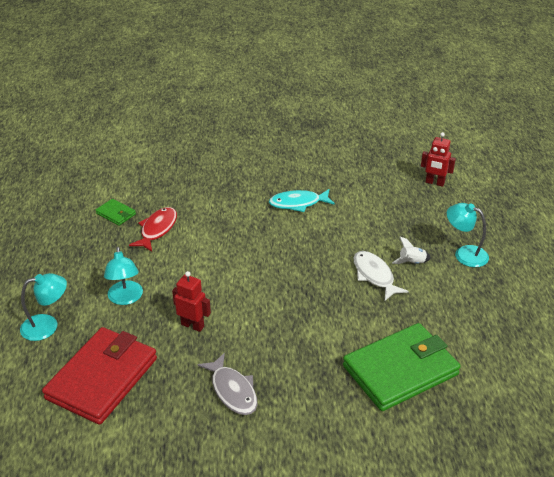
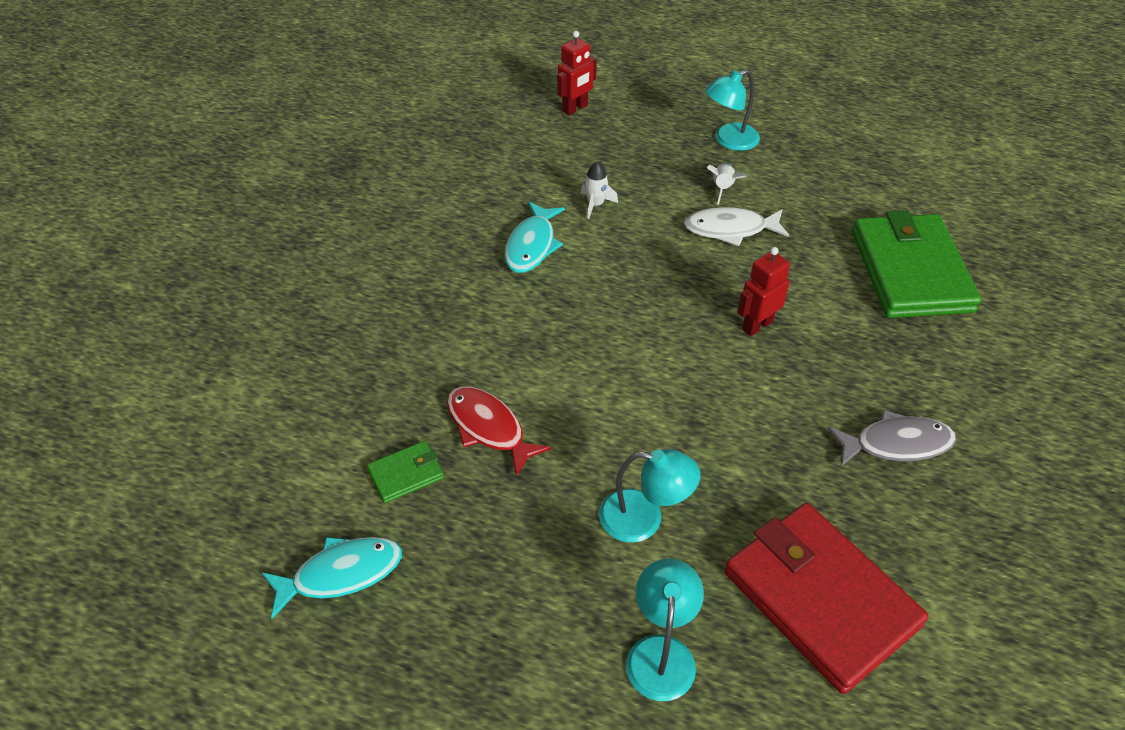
camera: 65 degrees left, 10 degrees up
(53, 215) = (341, 574): none -> turquoise fish
(192, 325) = (746, 449): red robot -> red robot (757, 325)
(352, 216) = (595, 204): none -> white rocket

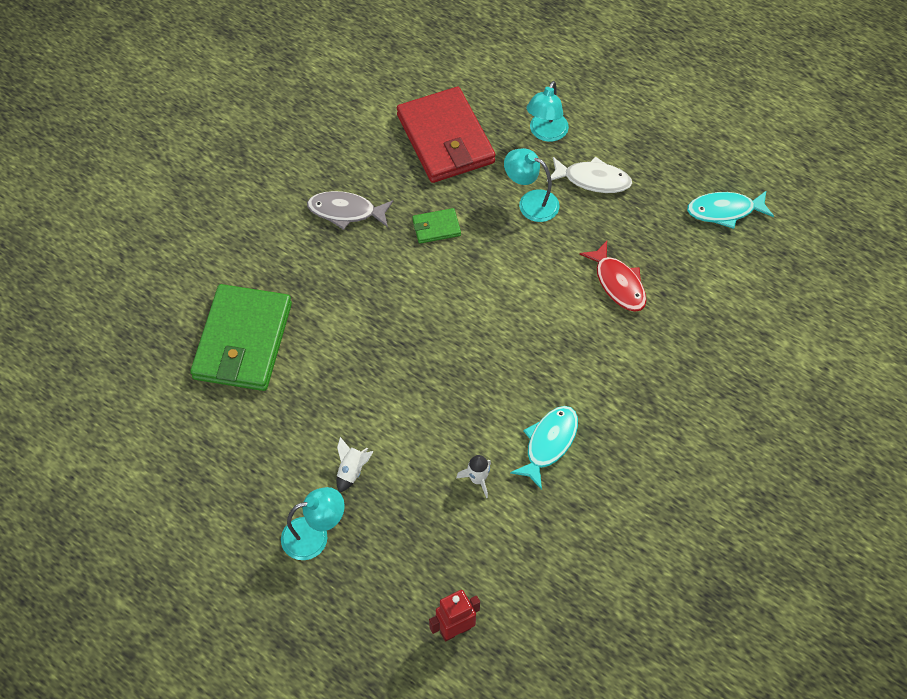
camera: 165 degrees left, 10 degrees up
(406, 474) = (679, 263): green wallet -> green wallet (436, 228)
(730, 229) = (368, 420): white fish -> white fish (593, 180)
(757, 325) = (393, 320): red robot -> none

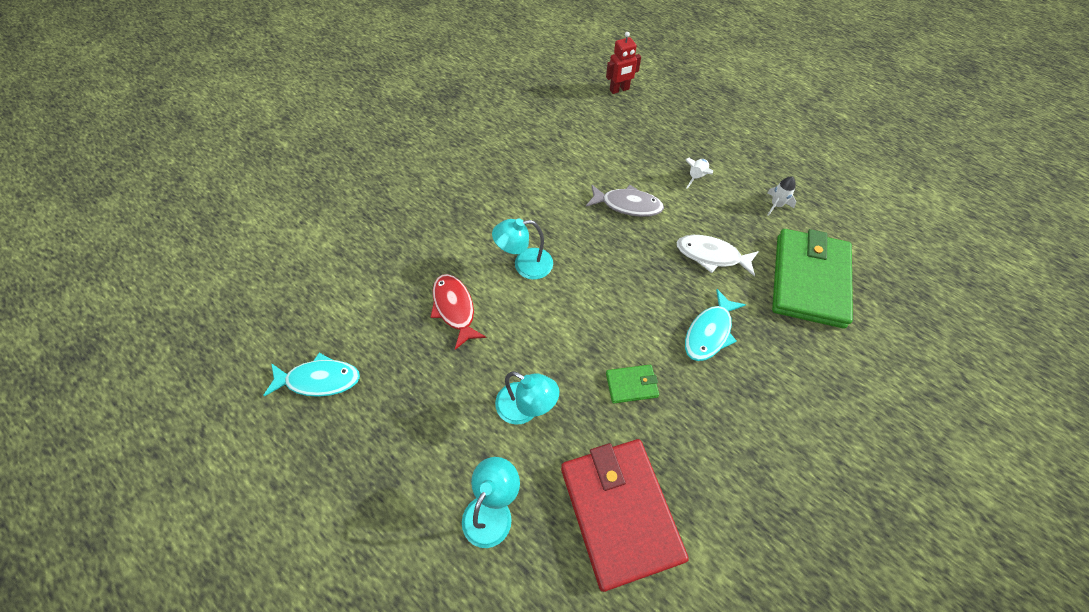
camera: 175 degrees left, 0 degrees up
(314, 536) = (718, 141): turquoise lamp -> turquoise lamp (525, 265)
(346, 212) = (733, 413): grey fish -> grey fish (628, 205)
(478, 479) = (600, 165): white rocket -> white rocket (776, 205)
(549, 443) = (543, 184): turquoise fish -> turquoise fish (709, 332)
(593, 180) = (450, 433): white fish -> white fish (711, 256)

